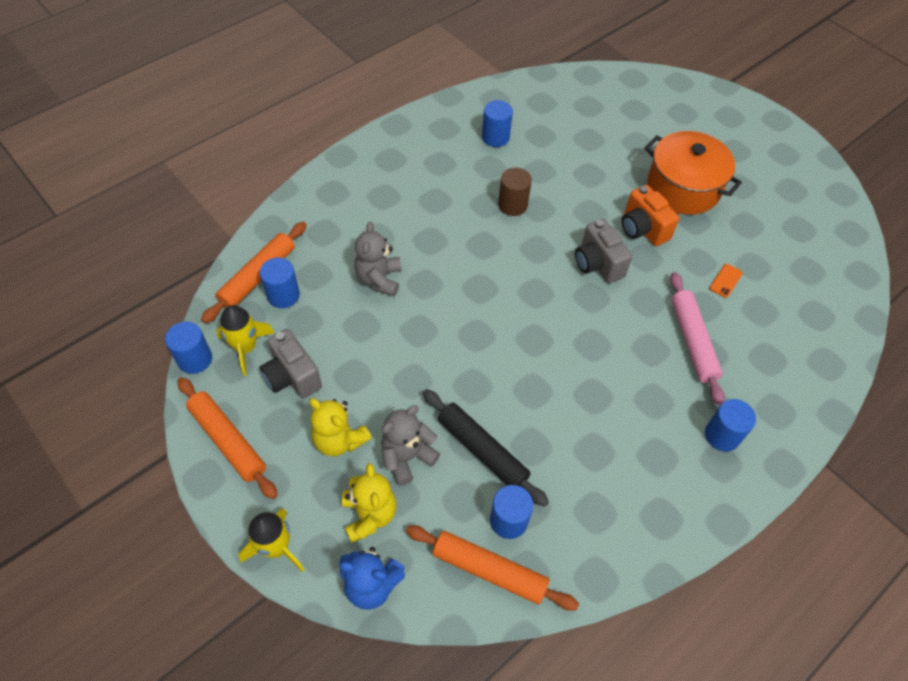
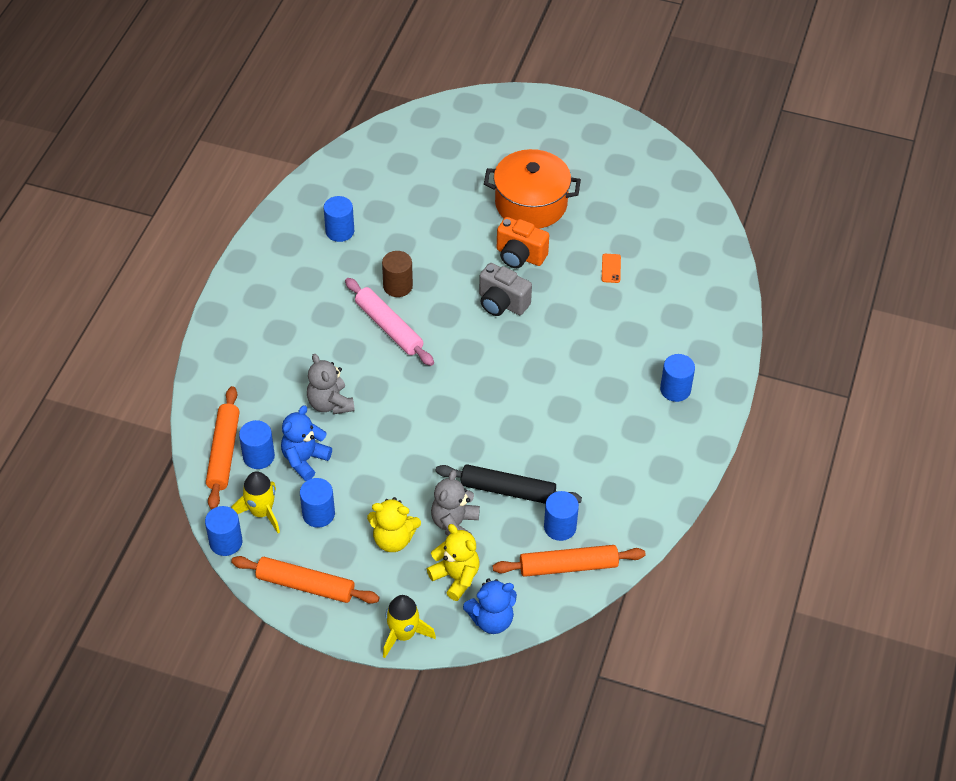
camera: 30 degrees left, 5 degrees down
(292, 377) = (318, 514): grey camera -> blue cylinder
(319, 319) = (304, 459): none -> blue teddy bear
(692, 341) = (613, 330): pink rolling pin -> pink rolling pin (389, 327)

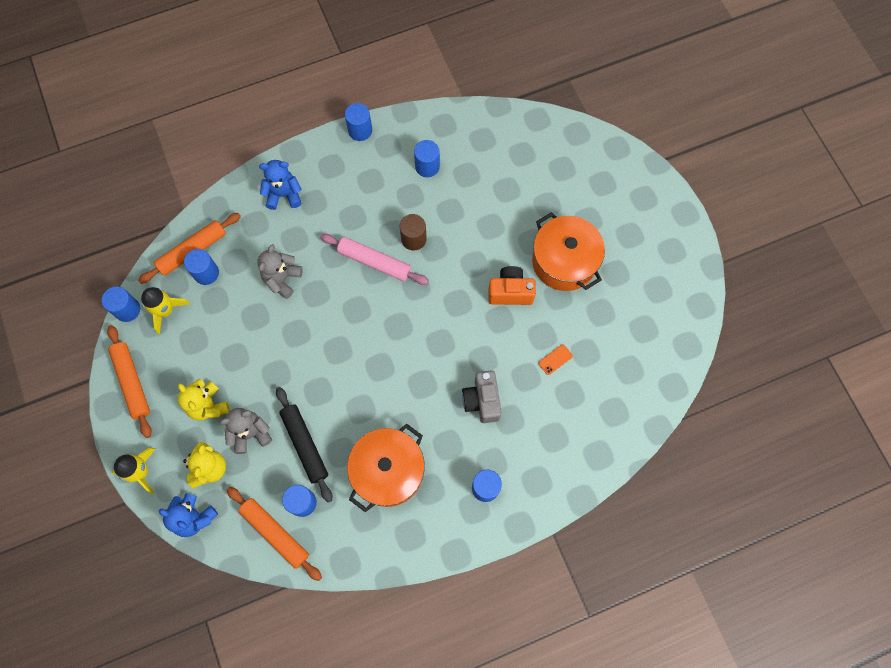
camera: 50 degrees right, 20 degrees up
(304, 459) = (226, 301): blue teddy bear -> blue teddy bear (284, 195)
(318, 514) = (191, 345): blue cylinder -> blue cylinder (360, 130)
(389, 327) = (374, 262): pink rolling pin -> pink rolling pin turned 75 degrees counterclockwise
(502, 303) = (458, 314): grey camera -> grey camera (482, 401)
(519, 256) = (510, 292): orange camera -> orange camera turned 105 degrees clockwise
(593, 446) = (388, 471): none -> orange pot

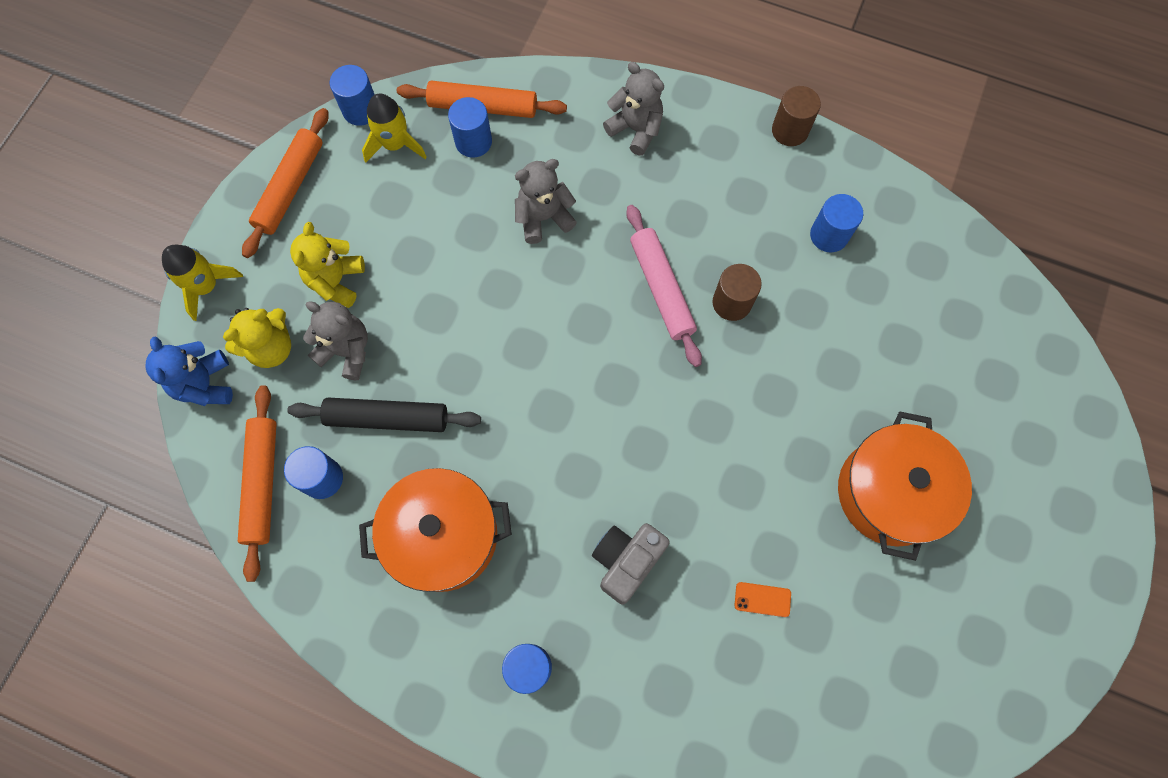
camera: 45 degrees right, 0 degrees up
(284, 195) = (635, 129): blue teddy bear -> grey teddy bear
(305, 445) = (387, 418): black rolling pin -> black rolling pin turned 75 degrees clockwise
(360, 130) = (790, 130): blue cylinder -> brown cylinder
(510, 292) = (786, 467): orange camera -> none

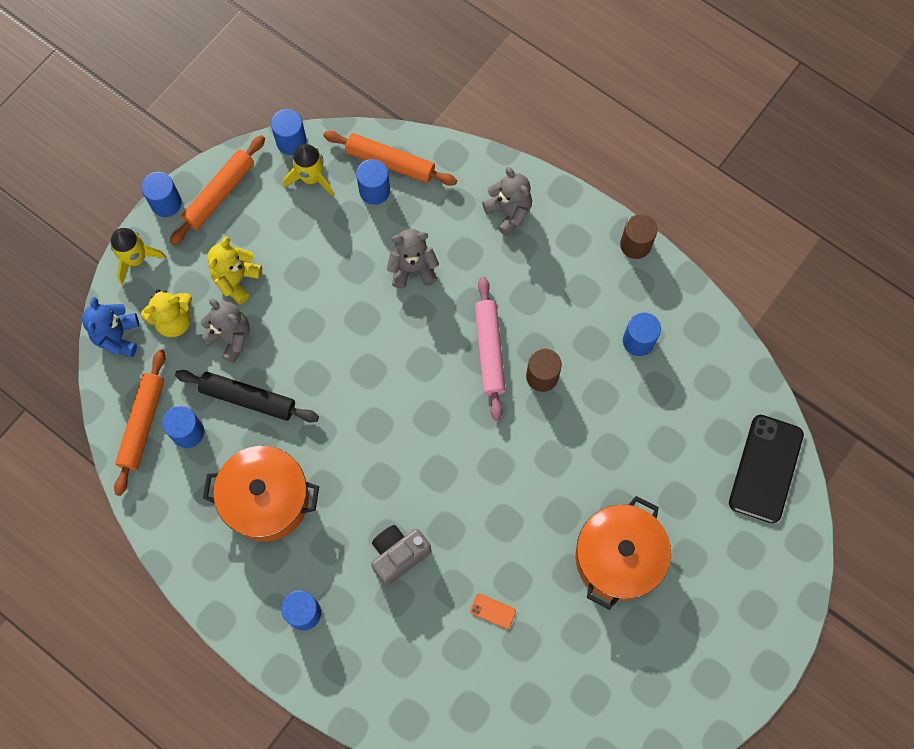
camera: 15 degrees right, 0 degrees up
(227, 213) = (166, 203): none -> blue cylinder
(1022, 343) = (765, 468): none -> black phone

